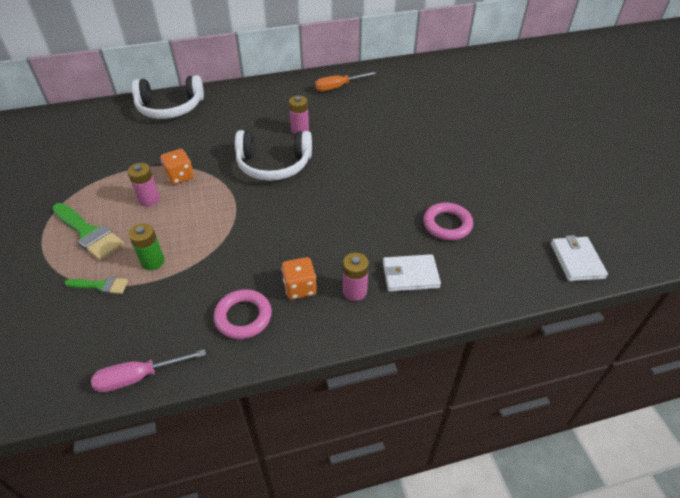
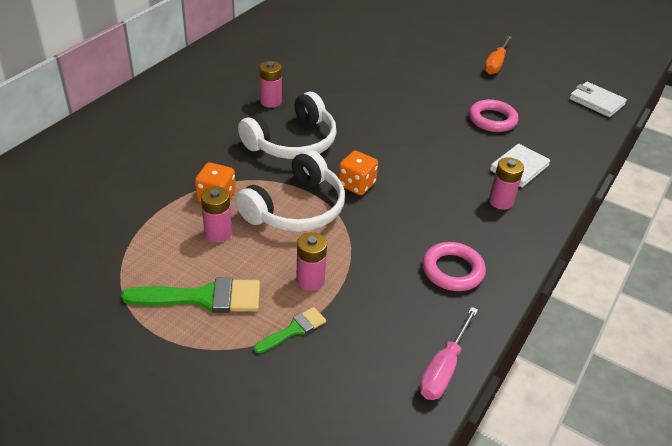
camera: 45 degrees left, 5 degrees down
(153, 261) = (310, 280): green battery -> pink battery
(170, 108) = (96, 140): white headphones -> white headphones (296, 208)
(300, 288) = (460, 223): orange dice -> orange dice (356, 185)
(338, 87) = (249, 49): orange screwdriver -> orange screwdriver (496, 64)

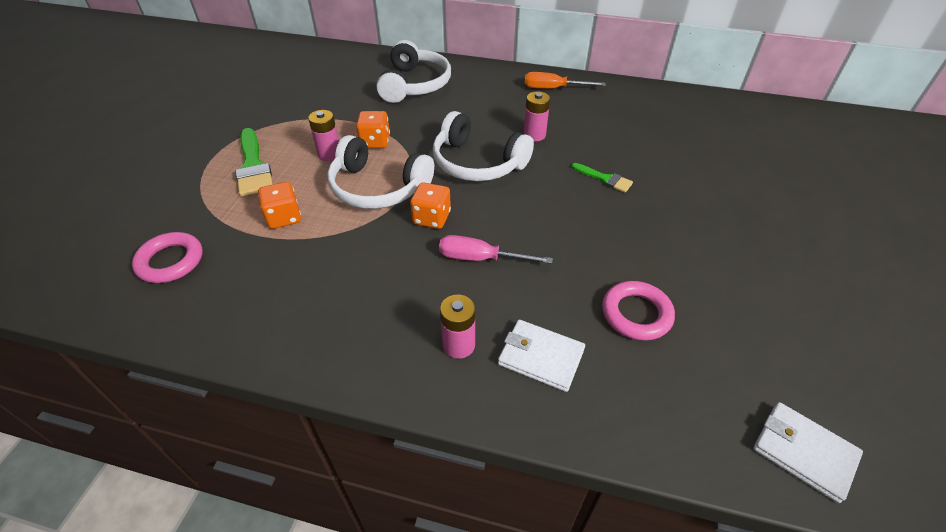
camera: 75 degrees right, 5 degrees up
(123, 149) = (414, 84): none -> white headphones
(294, 330) = (222, 221): green brush -> green brush (605, 179)
(310, 280) = (284, 217): pink battery -> orange dice
(444, 368) = (179, 330): pink screwdriver -> pink screwdriver (480, 258)
(452, 270) = (320, 316): pink ring -> pink ring (170, 261)
(496, 64) = (789, 300): orange screwdriver -> orange screwdriver (553, 89)
(596, 102) = (803, 452): white wallet -> white wallet turned 75 degrees counterclockwise

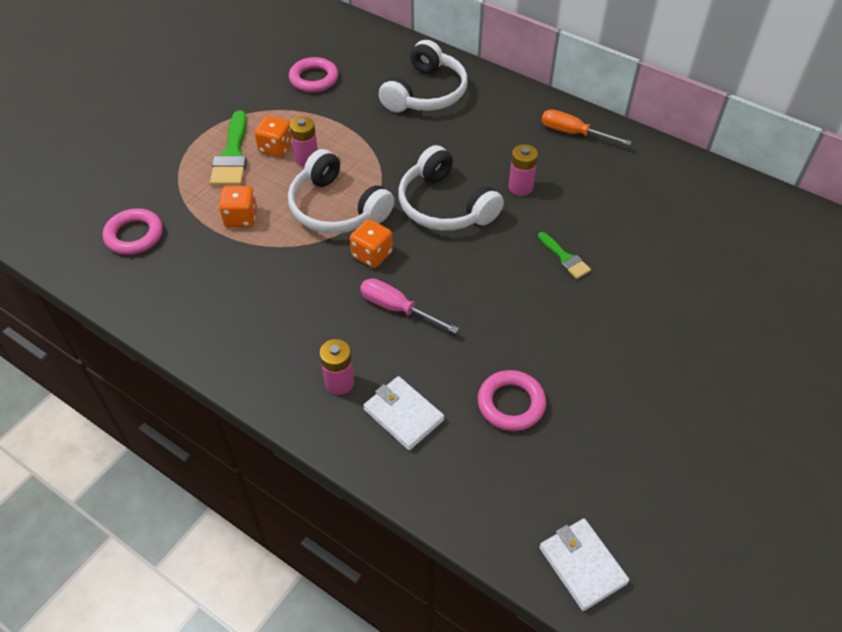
camera: 20 degrees right, 5 degrees up
(308, 93) = (314, 79): none -> pink ring
(375, 142) = (355, 155): orange dice -> orange dice (276, 148)

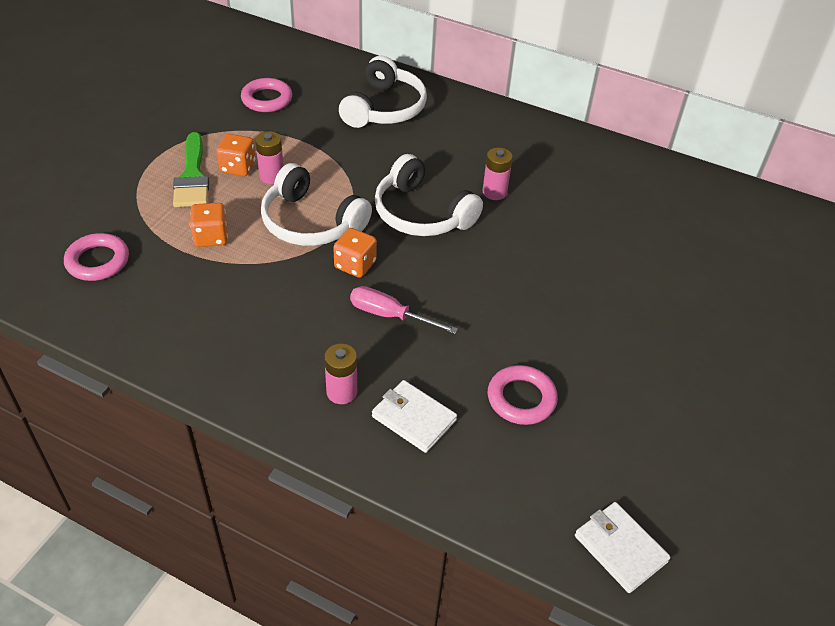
camera: 10 degrees left, 5 degrees down
(565, 258) = (550, 256): green brush -> none
(573, 133) = (537, 139): orange screwdriver -> none

